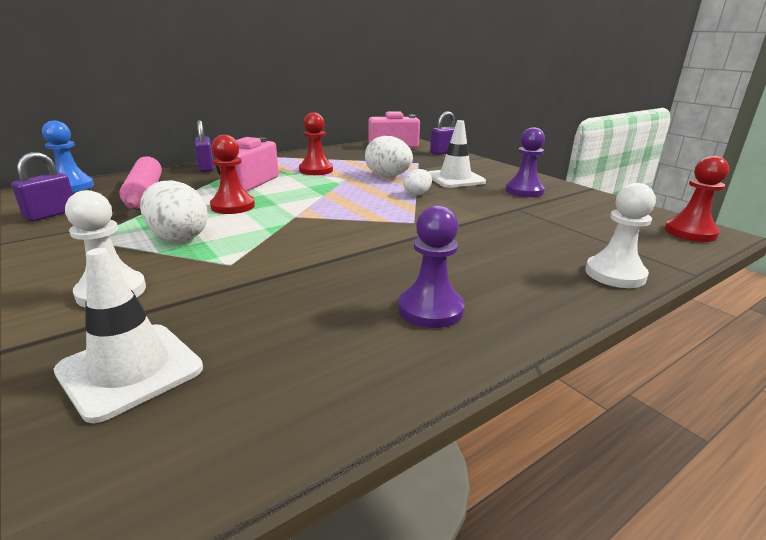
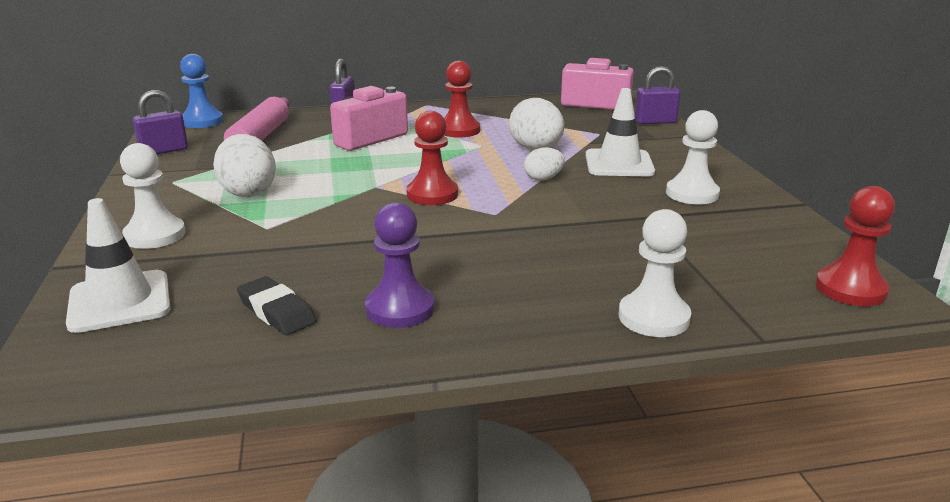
camera: 25 degrees right, 0 degrees up
(233, 206) = (327, 165): red pawn -> red pawn (432, 194)
(321, 338) = (277, 311): none -> black eraser
(524, 191) = (692, 194): purple pawn -> white pawn

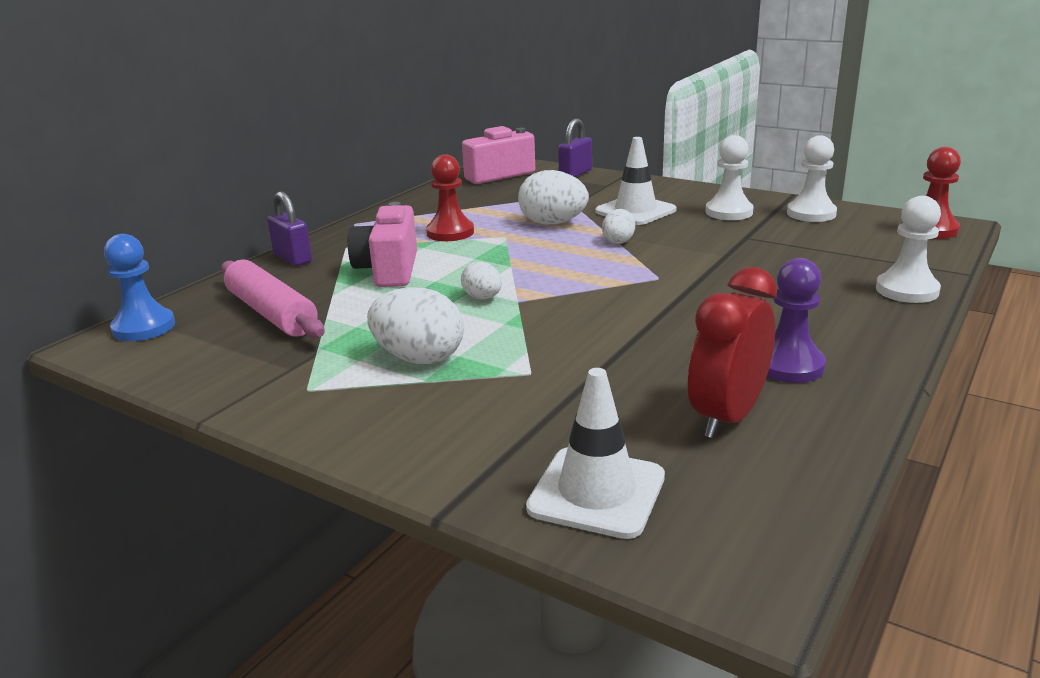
camera: 45 degrees left, 0 degrees up
(155, 235) = (450, 434): white pawn -> white pawn (811, 213)
(164, 151) = (194, 371): purple padlock -> none
(277, 311) = (727, 417): black eraser -> red clock
(364, 176) = (482, 298): none -> white egg
(432, 194) = (578, 286): red pawn -> none

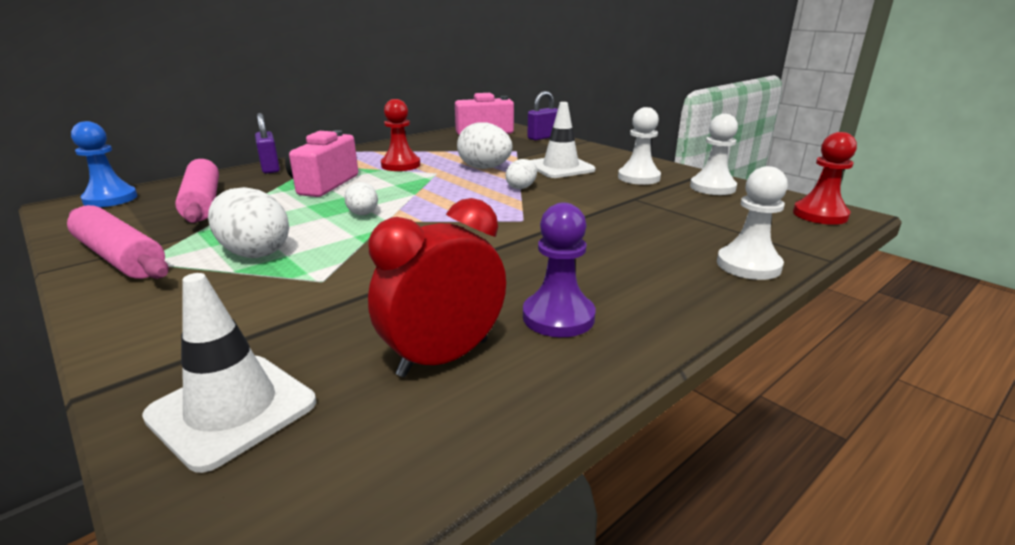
camera: 15 degrees right, 0 degrees up
(271, 389) = (119, 257): none -> pink rolling pin

